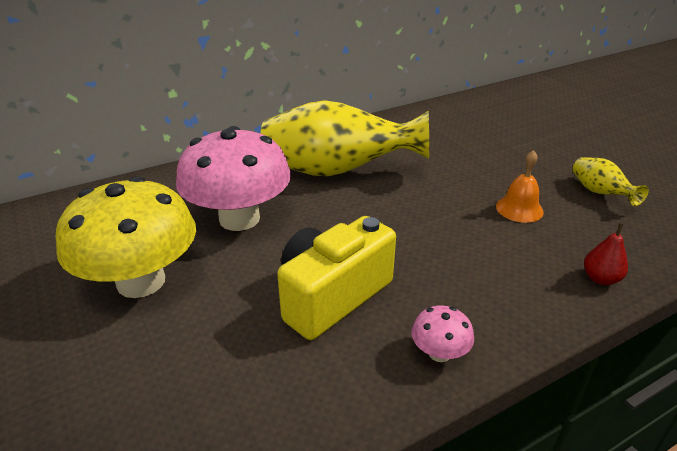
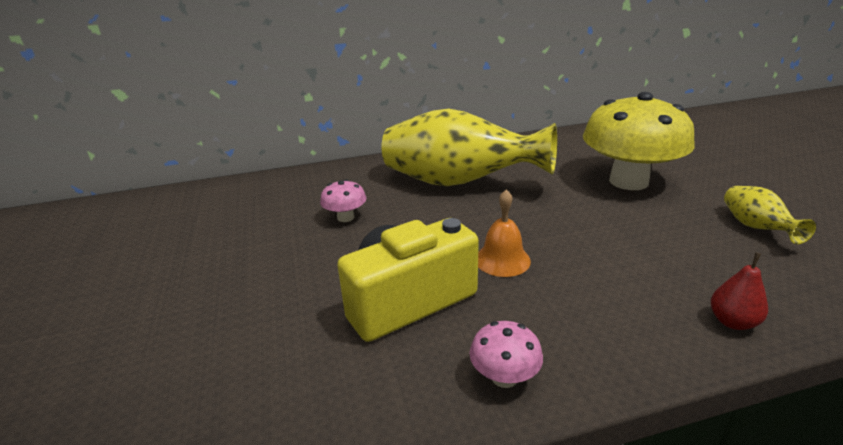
camera: 15 degrees right, 5 degrees down
(141, 281) = (231, 264): yellow mushroom -> yellow mushroom (628, 181)
(239, 218) = (345, 217): pink mushroom -> pink mushroom, size x0.42
(519, 209) = (649, 235): orange bell -> orange bell (502, 260)

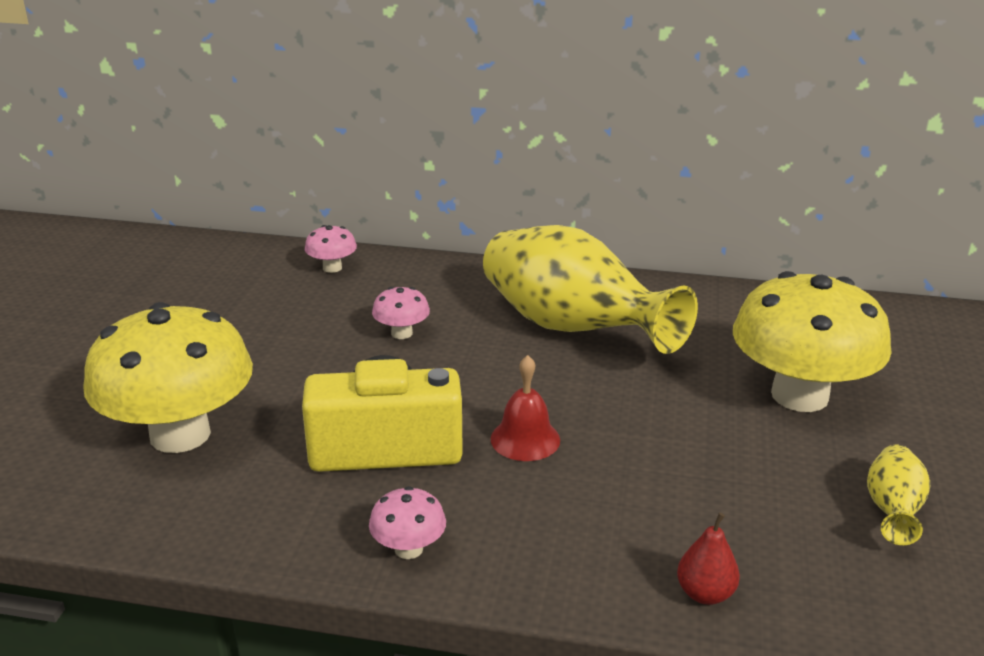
camera: 25 degrees right, 0 degrees up
(216, 355) = (180, 434): none -> yellow mushroom
(254, 190) = (332, 268): none -> pink mushroom
(502, 260) = (525, 439): orange bell -> red bell

